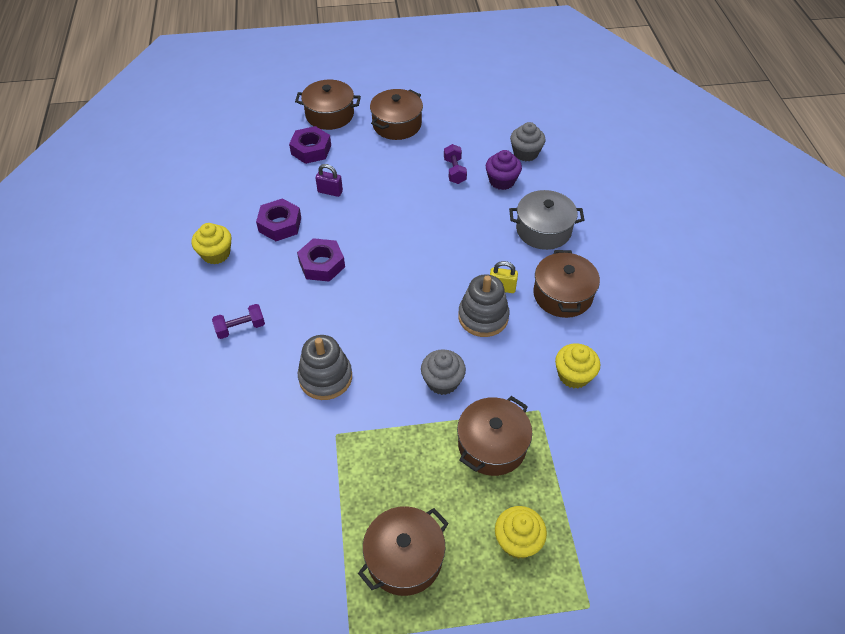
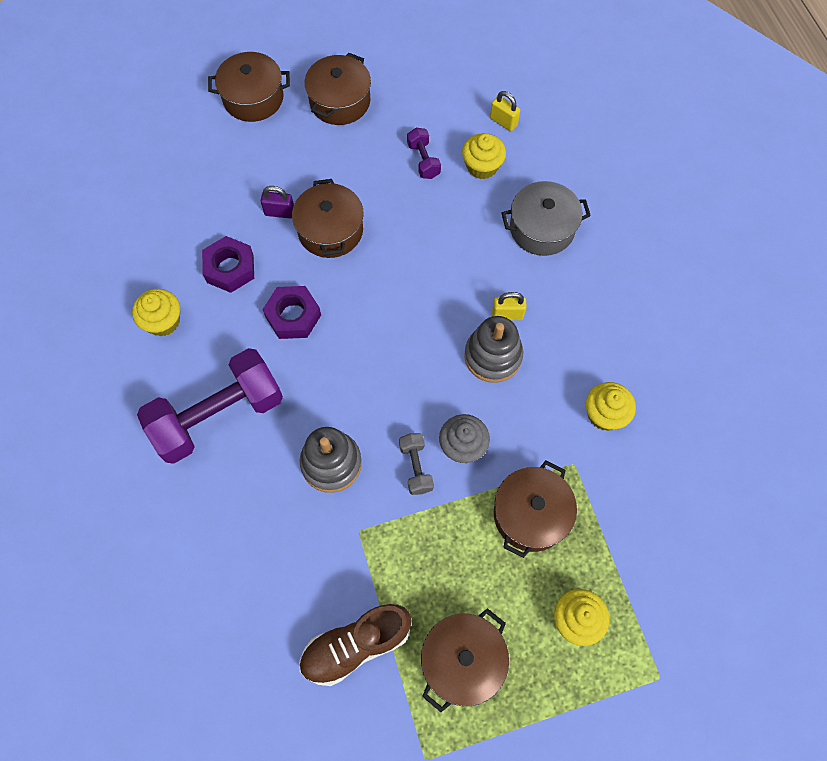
camera: 10 degrees left, 15 degrees up
(240, 328) = (218, 416): purple dumbbell -> purple dumbbell, size x2.30
(310, 528) = (356, 645): none -> brown shoe
(311, 150) = (242, 154): purple nut -> none
(398, 392) = (416, 467): none -> grey dumbbell
(502, 181) = (482, 166): purple cupcake -> yellow cupcake
(525, 153) = (503, 122): grey cupcake -> yellow padlock
(562, 295) = (577, 313): brown pot -> brown pot (330, 230)

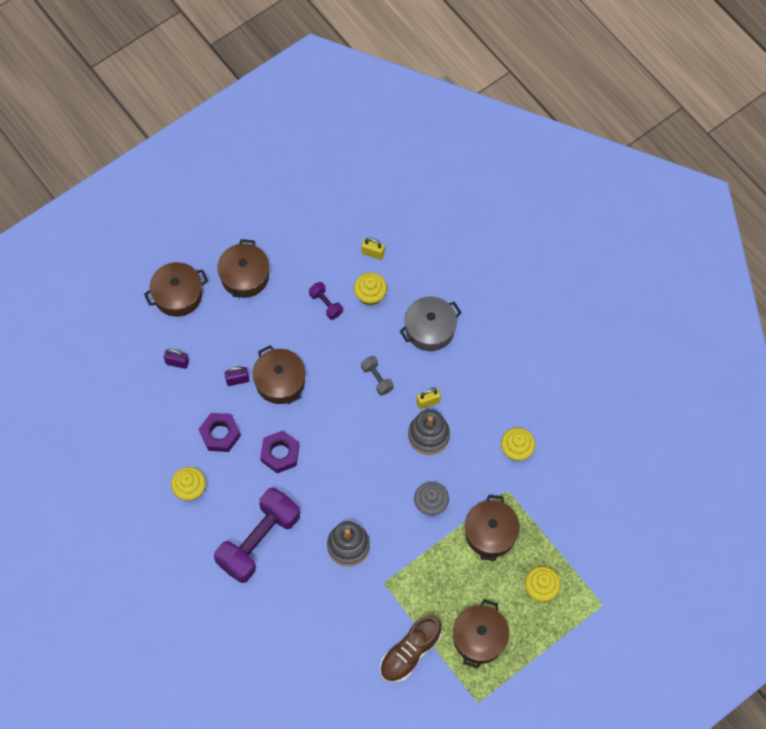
camera: 20 degrees left, 0 degrees up
(217, 170) = (177, 362): none -> purple padlock
(416, 467) = (405, 529): grey dumbbell -> grey dumbbell (377, 379)

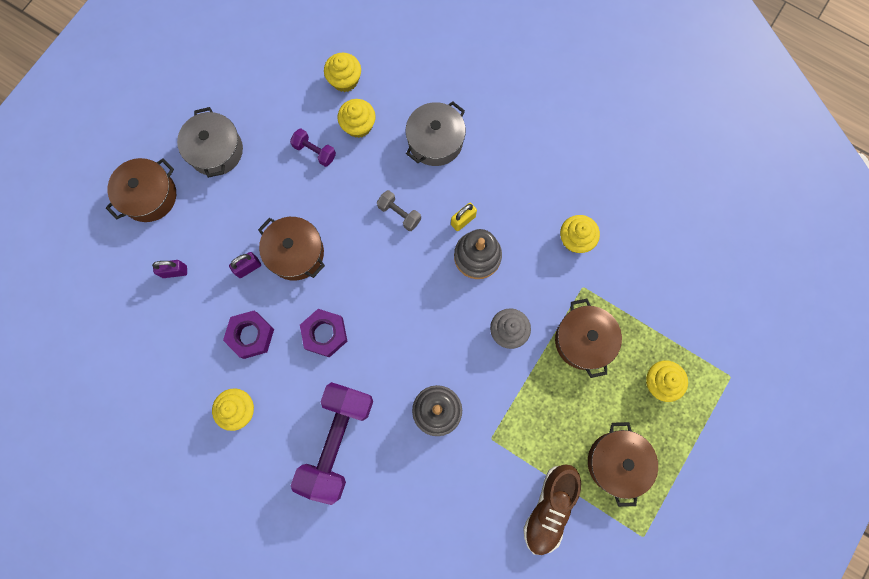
camera: 20 degrees left, 10 degrees up
(245, 276) = (216, 150): brown pot -> grey pot
(373, 253) = (345, 80): yellow padlock -> yellow cupcake

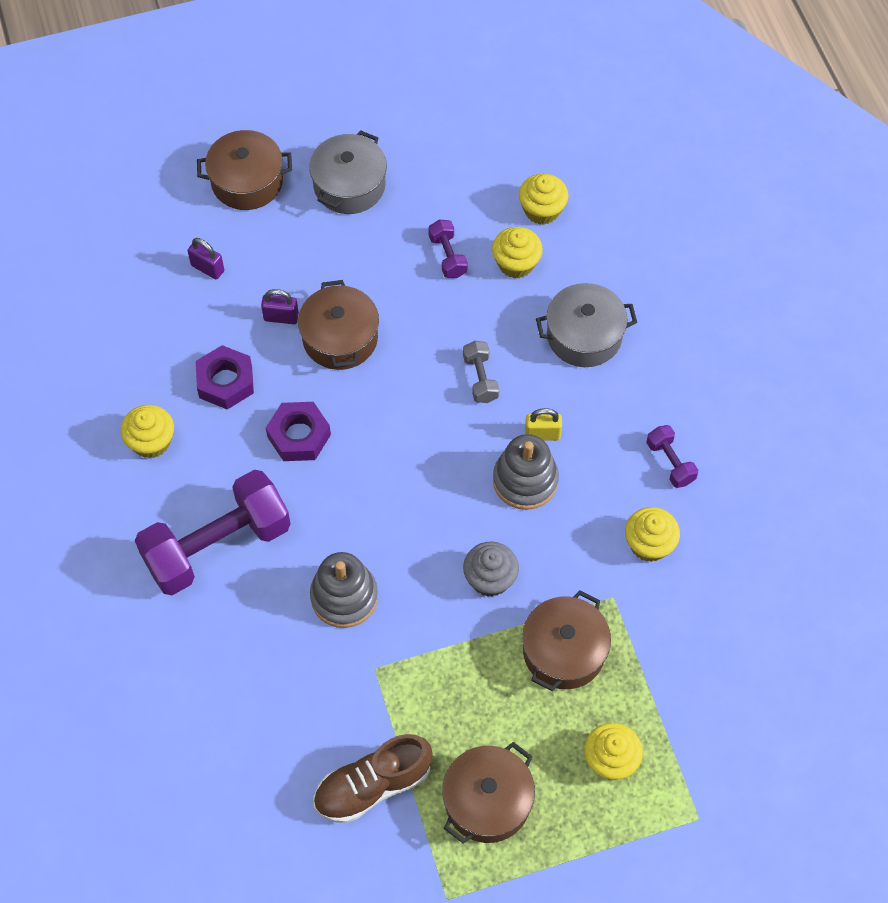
camera: 40 degrees right, 15 degrees down
(546, 181) = (670, 462): none -> purple dumbbell

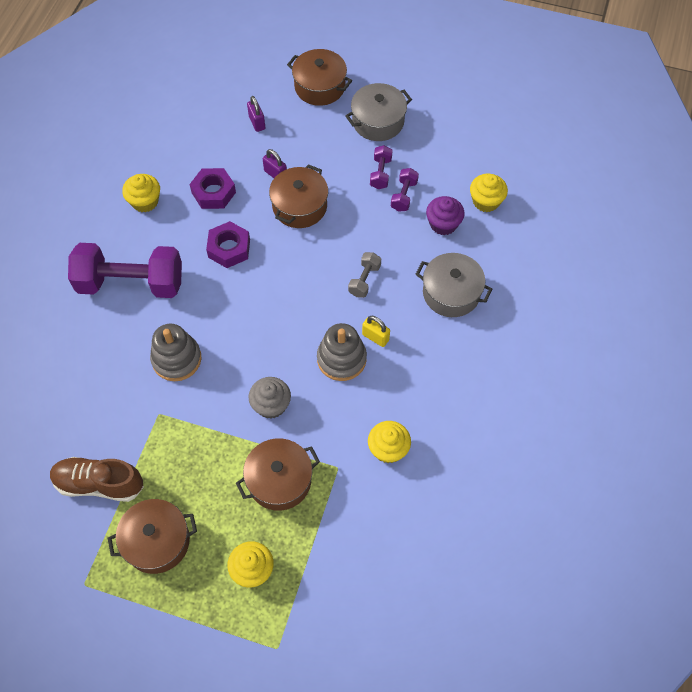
camera: 35 degrees right, 0 degrees up
(516, 263) = (443, 224): yellow cupcake -> purple cupcake
(670, 462) = (443, 406): purple dumbbell -> purple dumbbell (380, 173)

